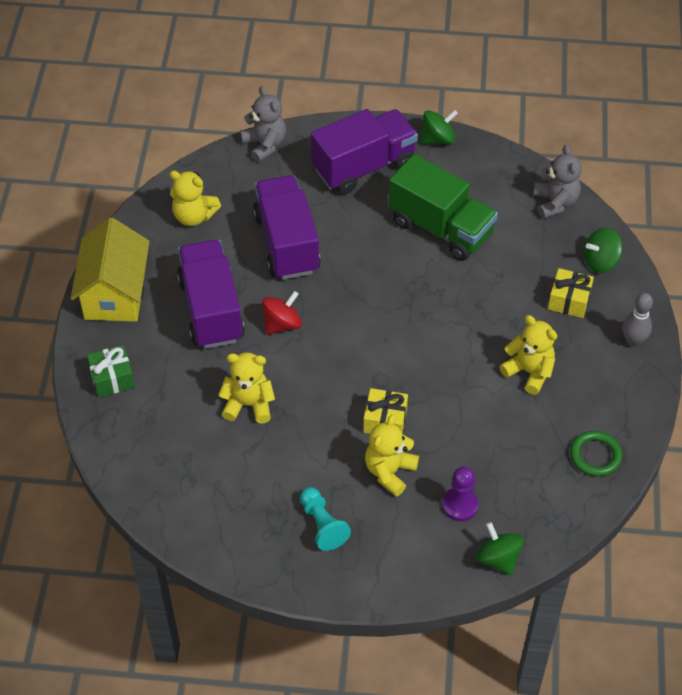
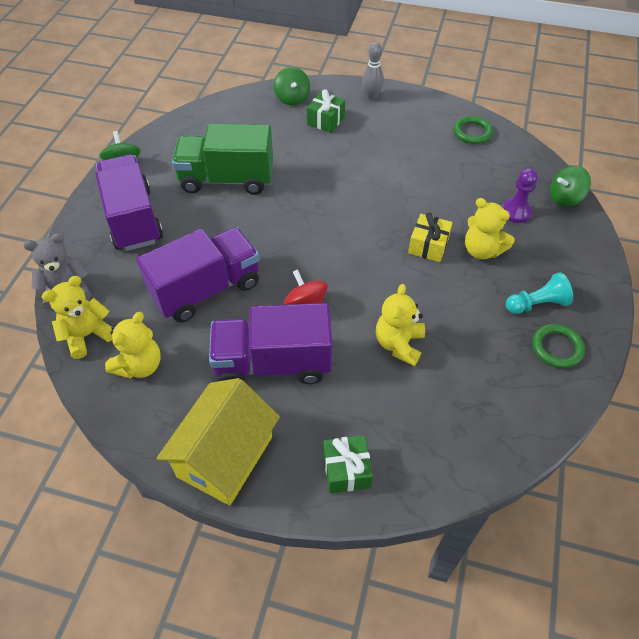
camera: 80 degrees left, 0 degrees up
(115, 293) = (225, 456): yellow house -> yellow house turned 75 degrees counterclockwise
(267, 542) = (557, 348): none -> green ring
(286, 243) = (206, 289): purple truck -> purple truck turned 150 degrees clockwise
(441, 228) = (227, 179): green truck -> green truck turned 135 degrees counterclockwise
(529, 372) = (390, 153): yellow teddy bear -> yellow teddy bear (87, 335)
(555, 203) = (225, 111): grey teddy bear -> none
(569, 300) = (325, 120): yellow gift -> green gift

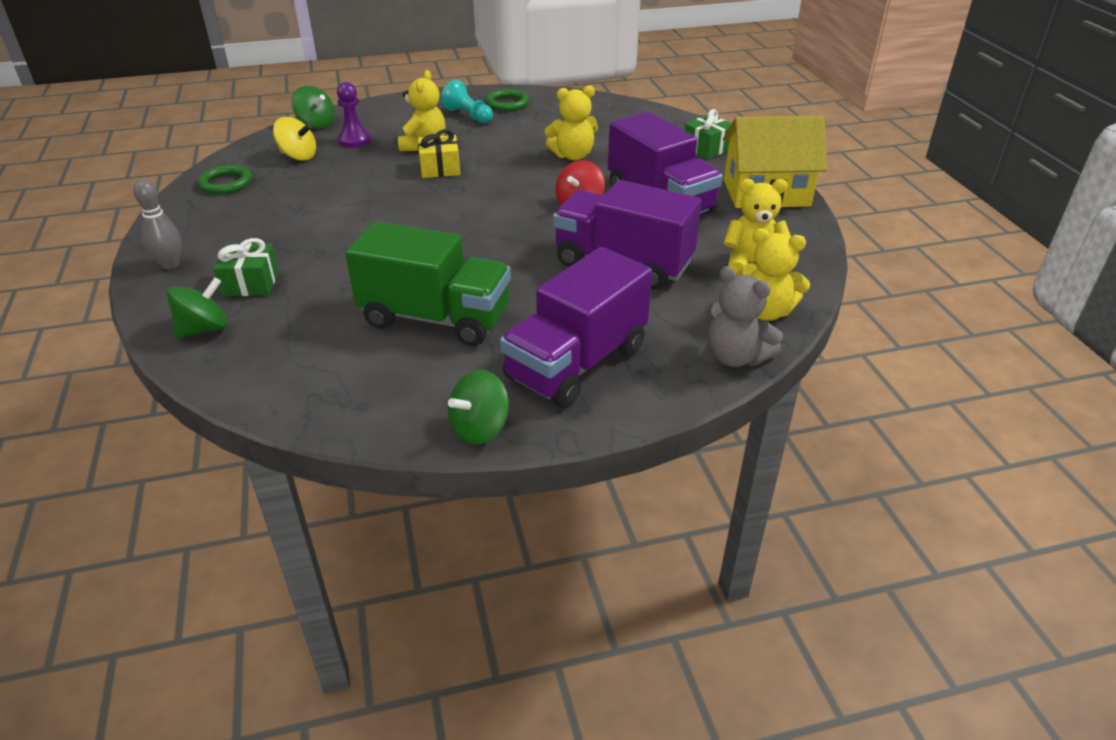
camera: 120 degrees left, 15 degrees down
(227, 179) = (435, 318): green truck -> green truck turned 45 degrees counterclockwise
(500, 174) = (298, 156): none -> yellow spinning top

